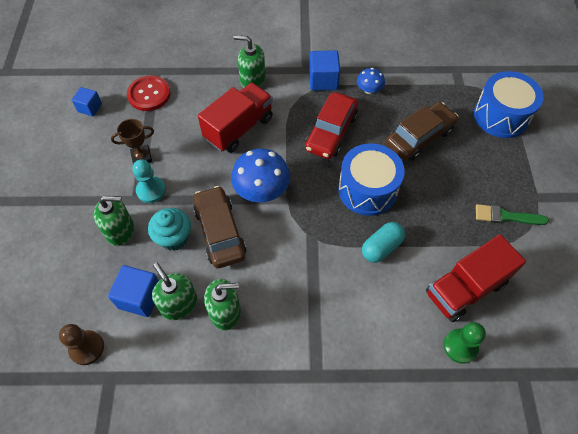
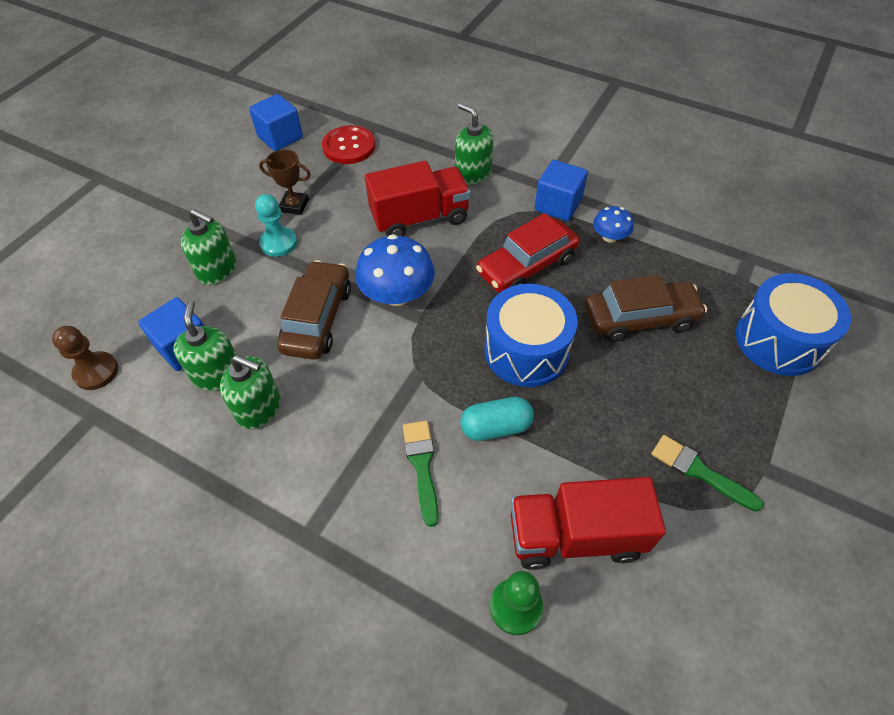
camera: 30 degrees right, 5 degrees down
(90, 108) = (280, 137): blue cube -> blue cube, size x1.54
(174, 238) = (265, 302): turquoise cupcake -> none
(354, 294) = (422, 465): none -> green brush

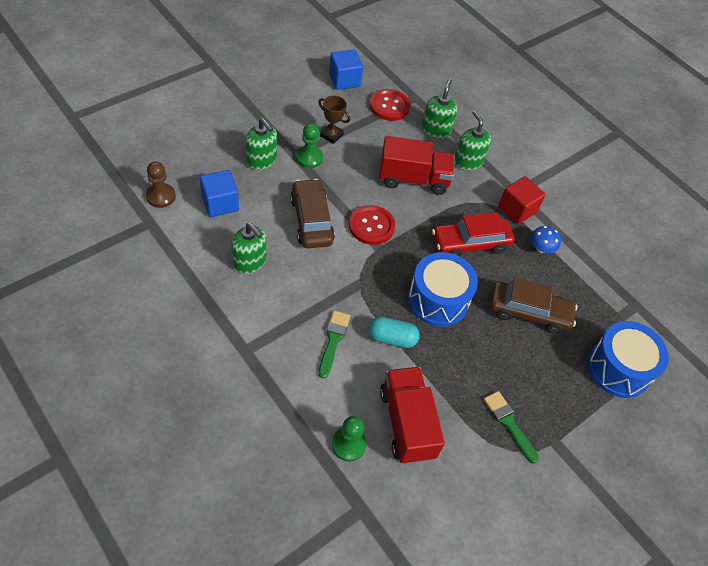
camera: 15 degrees right, 0 degrees up
(218, 374) = (233, 229): green soap dispenser -> green soap dispenser (436, 129)
(278, 243) = (309, 158): turquoise pawn -> green pawn
(318, 319) = (311, 220): brown car -> brown car turned 45 degrees counterclockwise
(397, 294) = (371, 226): blue mushroom -> red button
(558, 205) = (517, 209): blue cube -> red cube
(575, 535) = (406, 423): red truck -> red truck turned 60 degrees clockwise

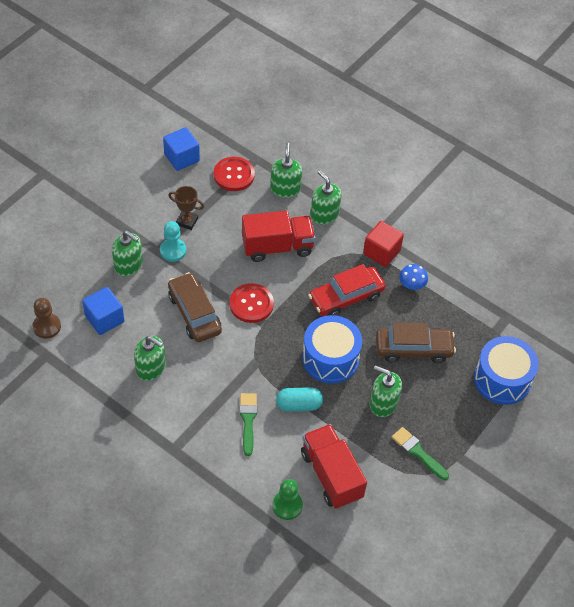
camera: 10 degrees left, 0 degrees up
(309, 158) = (173, 250): green pawn -> turquoise pawn
(483, 360) = (383, 403): none -> green soap dispenser

